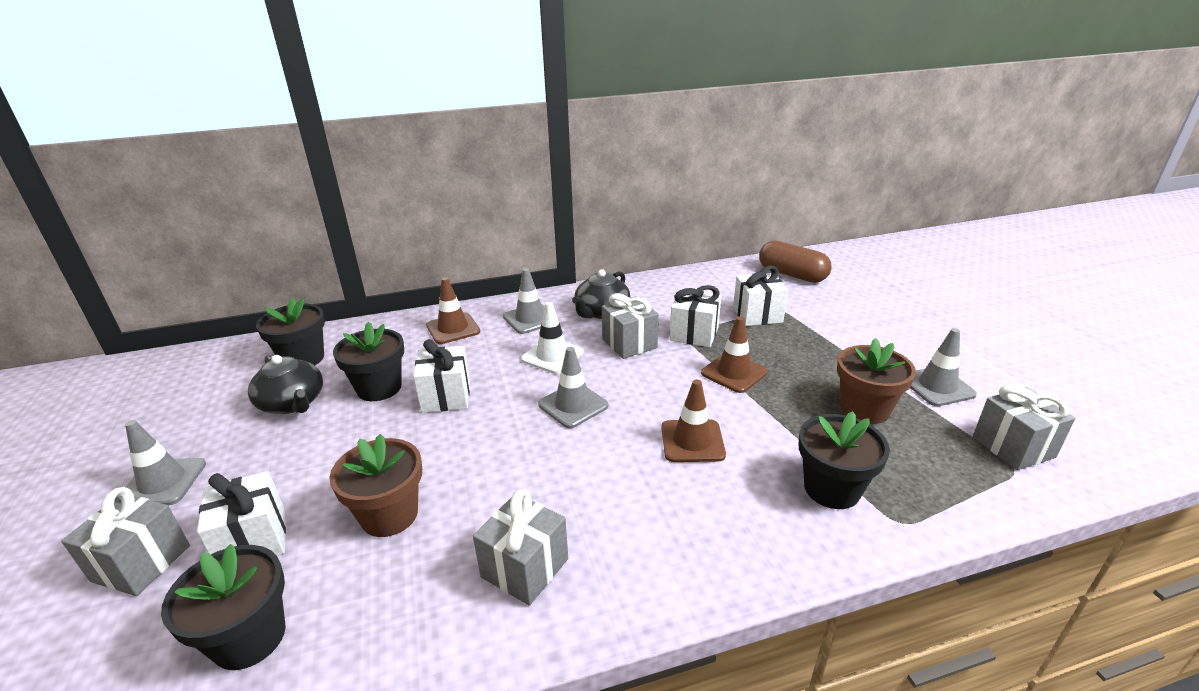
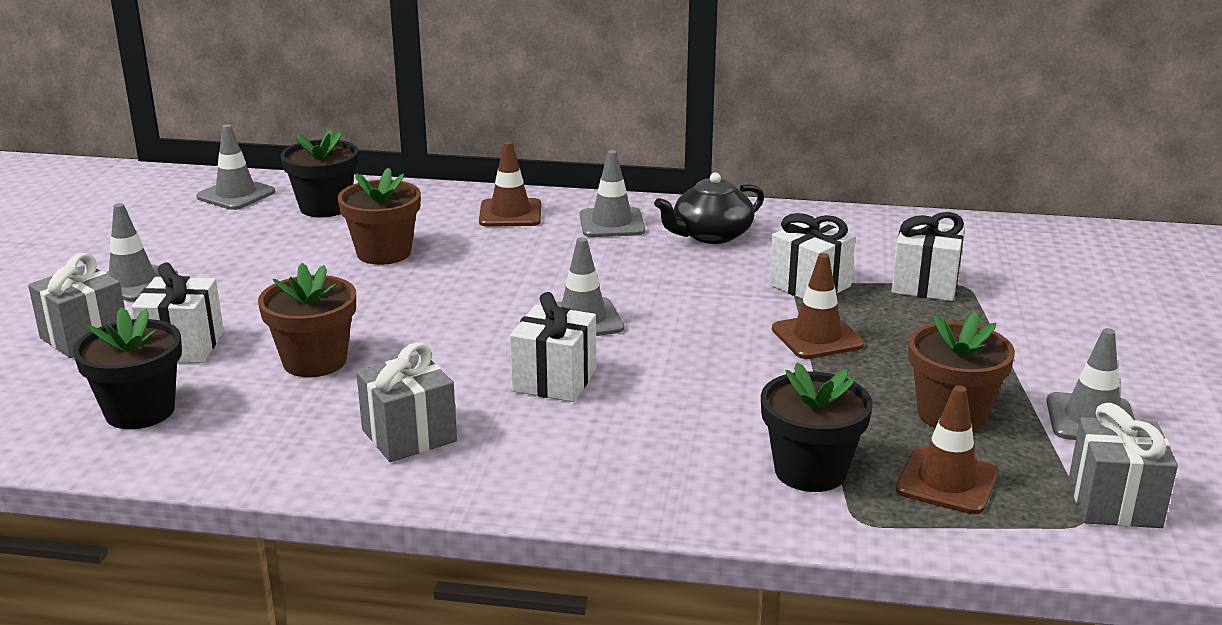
camera: 25 degrees right, 5 degrees down
(217, 366) = (236, 195): none -> grey traffic cone
(292, 403) = (288, 245): black teapot -> none
(379, 388) = (384, 253): black flower pot -> brown flower pot
(446, 396) = (448, 277): white gift -> white gift (554, 380)
(552, 356) = (603, 267): white traffic cone -> none
(629, 343) = (712, 276): grey gift -> none
(692, 441) = (689, 387): brown traffic cone -> brown traffic cone (946, 482)
(792, 275) = (1038, 250): brown capsule -> none

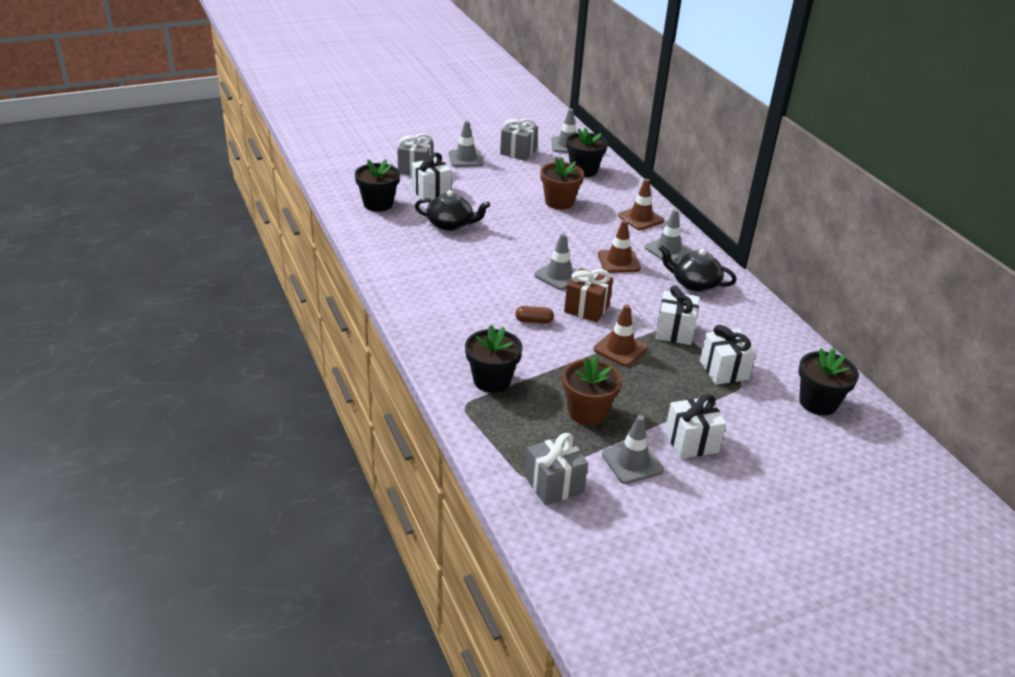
camera: 55 degrees right, 10 degrees up
(315, 361) = (450, 224): brown flower pot -> black teapot
(409, 435) = (419, 268): grey gift -> grey gift (518, 152)
(554, 380) = (497, 287): white gift -> white gift (691, 442)
(682, 380) = (534, 321): none -> brown capsule
(692, 328) = (586, 308): none -> brown gift
(946, 482) = (521, 424): brown traffic cone -> brown traffic cone (618, 261)
(1033, 254) = (818, 402): none -> black flower pot

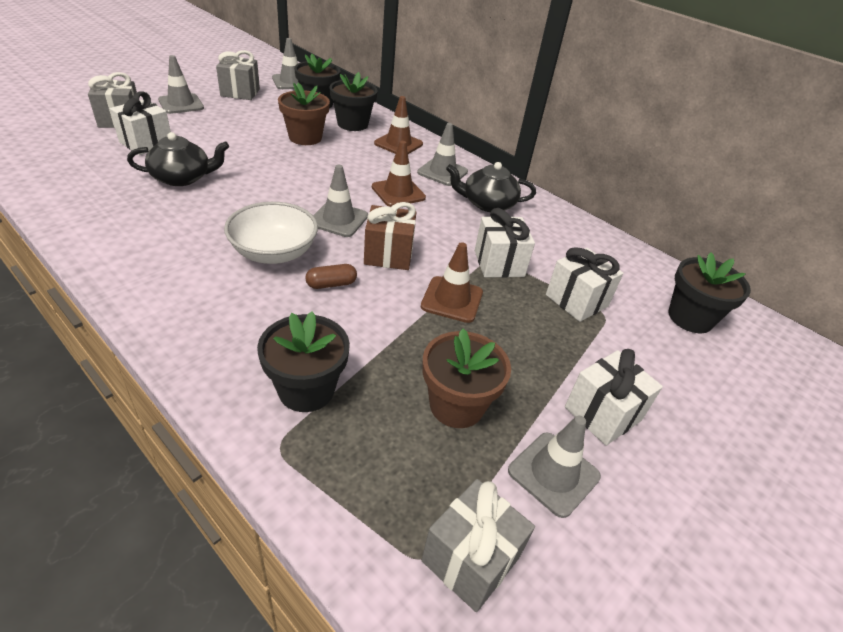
camera: 25 degrees left, 5 degrees up
(378, 204) = (76, 165): black flower pot -> black flower pot (352, 124)
(500, 291) = (274, 253): none -> white bowl

